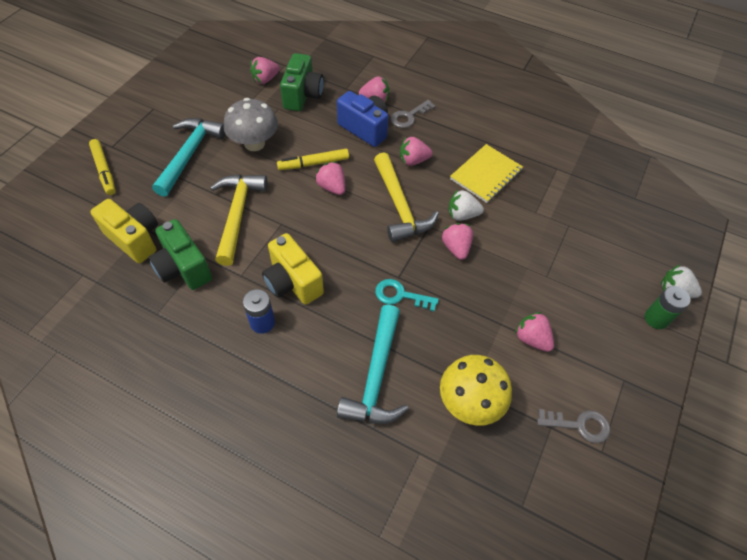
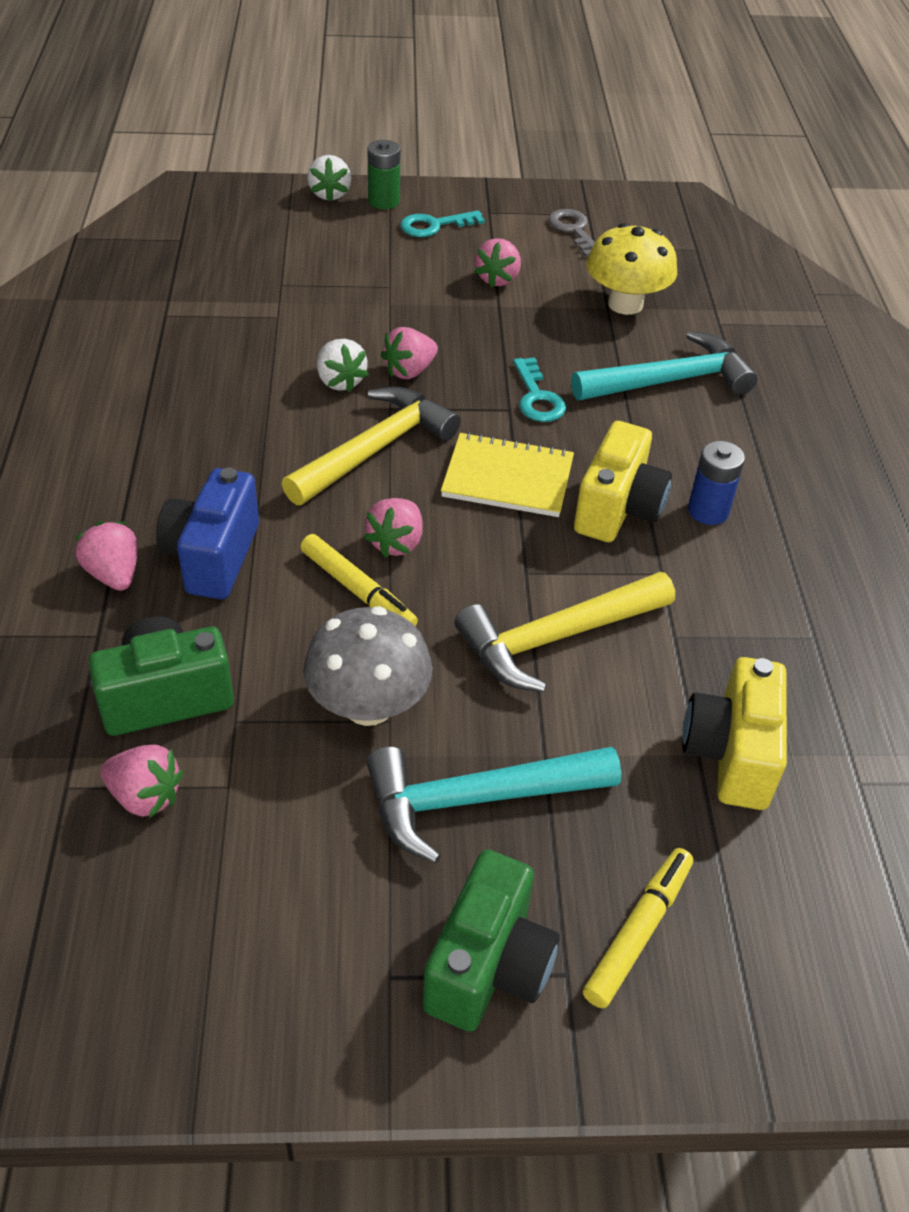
camera: 120 degrees left, 10 degrees down
(183, 268) = (716, 649): green camera -> green camera (488, 966)
(409, 116) = (137, 509): grey key -> none
(413, 160) = (256, 467): pink strawberry -> none
(486, 175) = (232, 379): yellow notebook -> yellow notebook (507, 478)
(613, 334) = (434, 226): none -> turquoise key

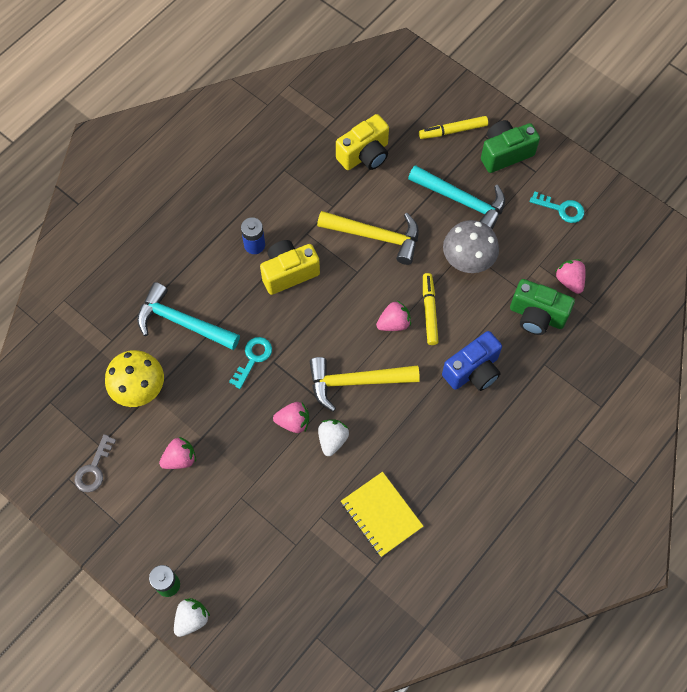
camera: 135 degrees left, 20 degrees up
(114, 574) = (518, 391): pink strawberry -> none
(434, 226) = (164, 535): turquoise key -> turquoise key (561, 209)
(507, 478) = (316, 322): yellow notebook -> yellow notebook (381, 515)

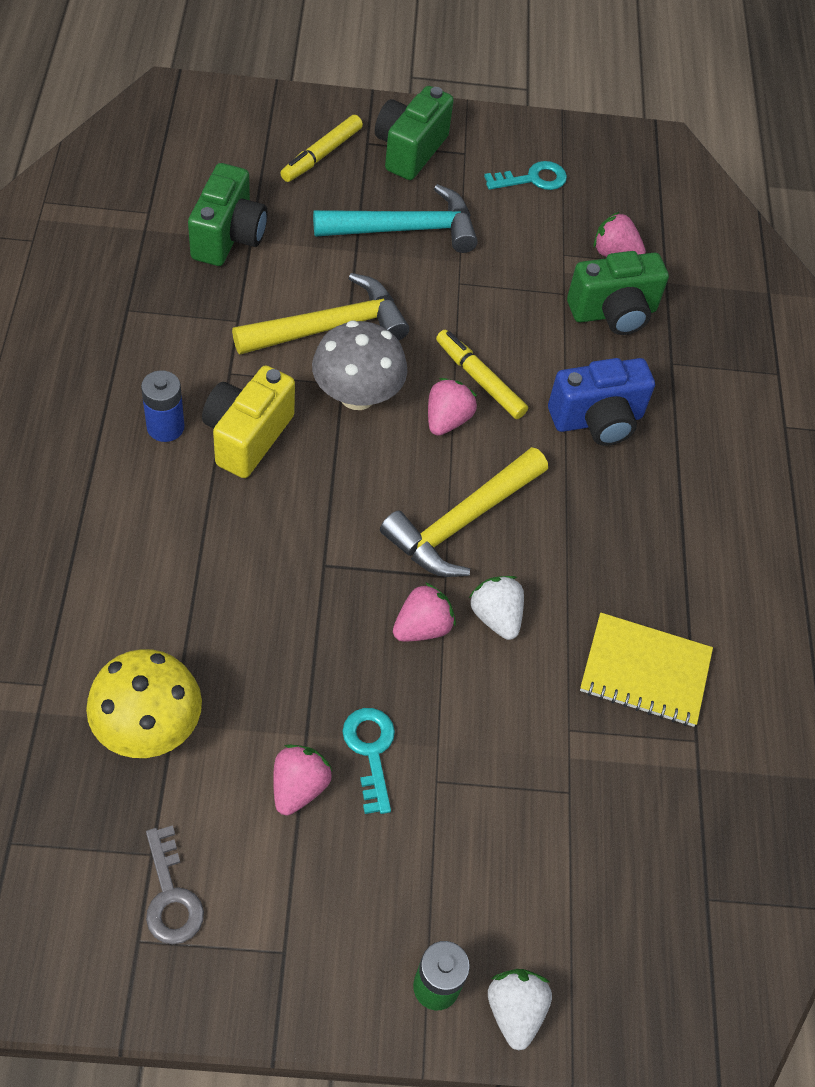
camera: 45 degrees left, 10 degrees down
(182, 322) = (140, 592): turquoise hammer -> none
(253, 358) = (291, 578): turquoise key -> turquoise key (370, 751)
(365, 155) = (228, 237): yellow camera -> green camera
(468, 260) = (473, 293): grey mushroom -> grey mushroom (357, 395)
(473, 371) = (597, 420): blue camera -> blue camera turned 60 degrees clockwise

